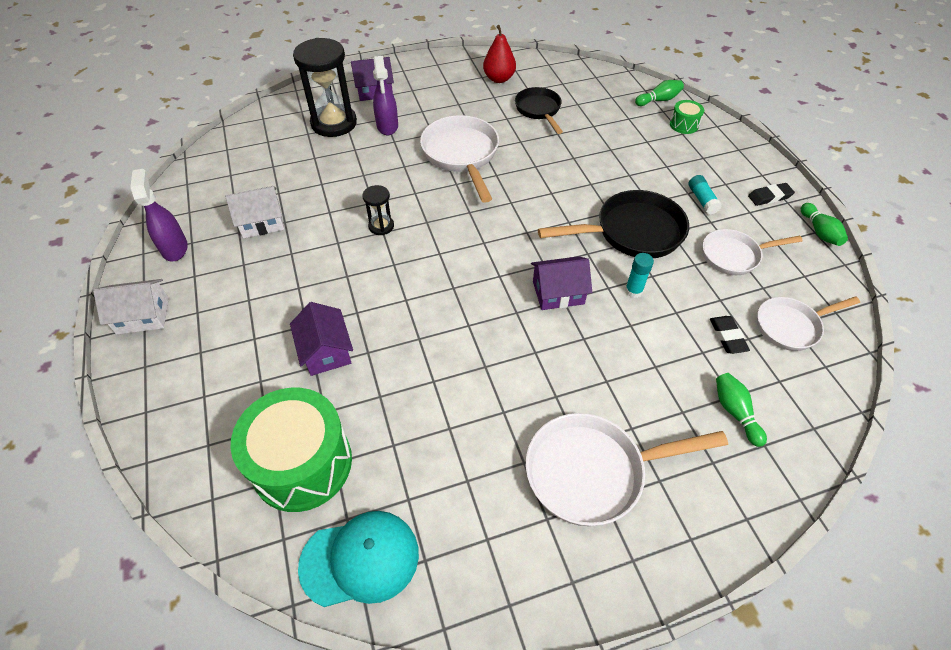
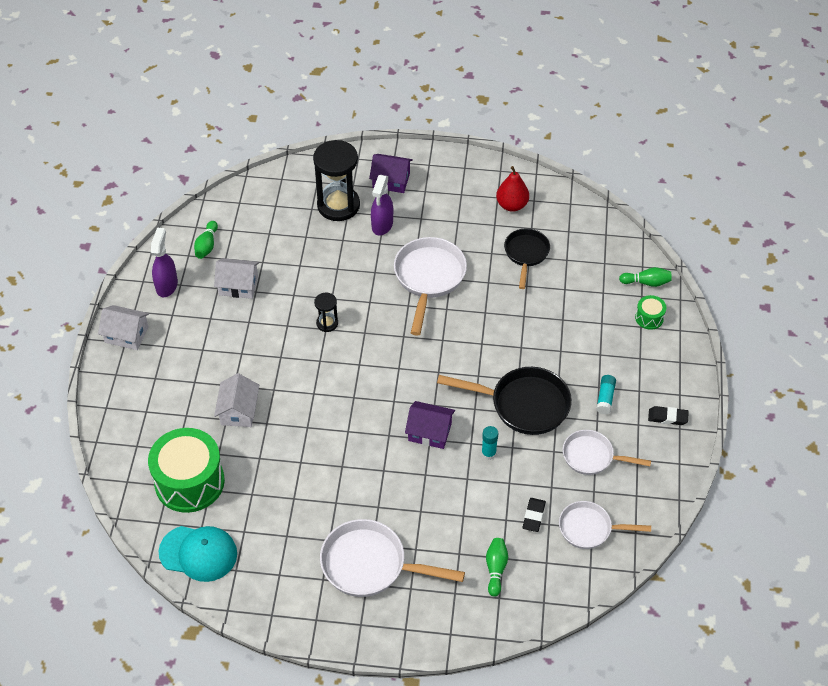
camera: 25 degrees right, 0 degrees up
(326, 351) = (238, 411): purple house -> white house
(819, 232) = (683, 464): green bowling pin -> green bowling pin (207, 245)

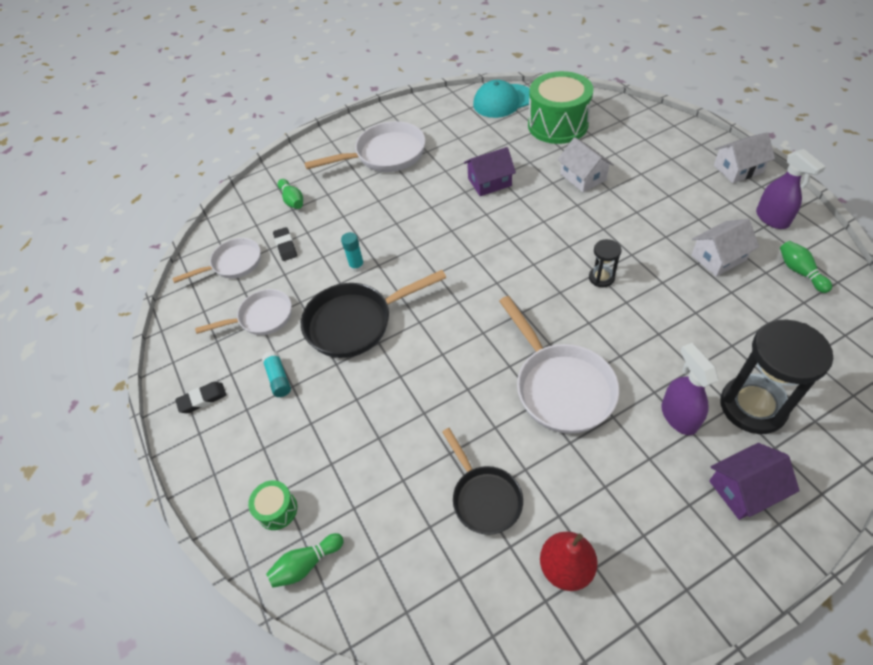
camera: 150 degrees right, 0 degrees up
(429, 432) = (420, 252): purple house -> purple house (489, 182)

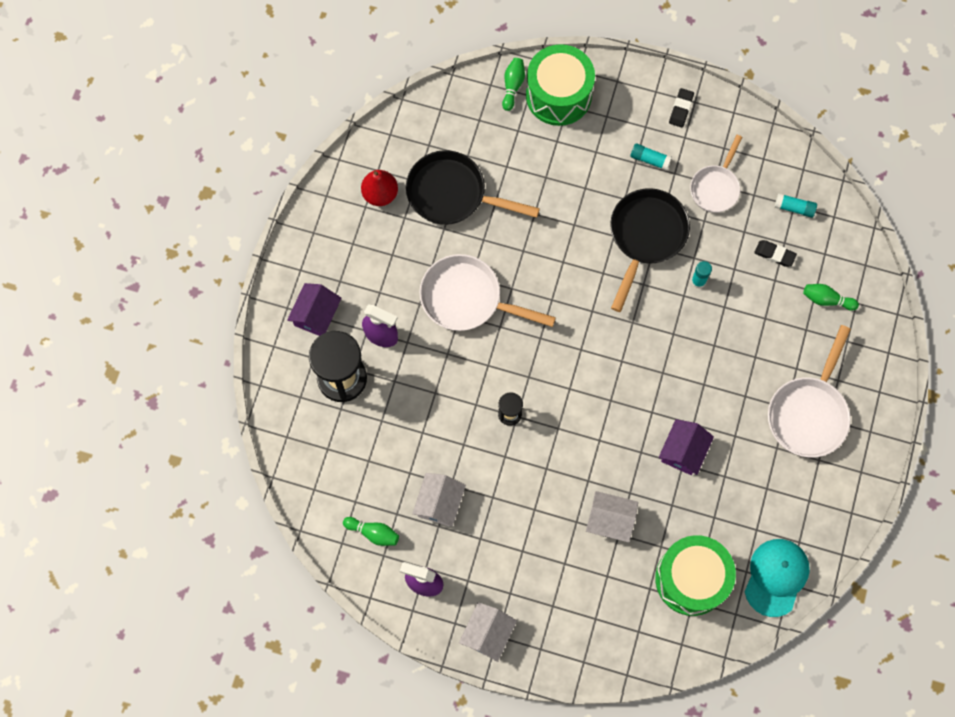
camera: 130 degrees right, 20 degrees up
(233, 264) = (794, 208): white pan -> turquoise glue stick
(277, 510) = (558, 95): green drum -> green drum, size x2.26
(484, 497) = (452, 194): black pan -> black pan, size x1.57

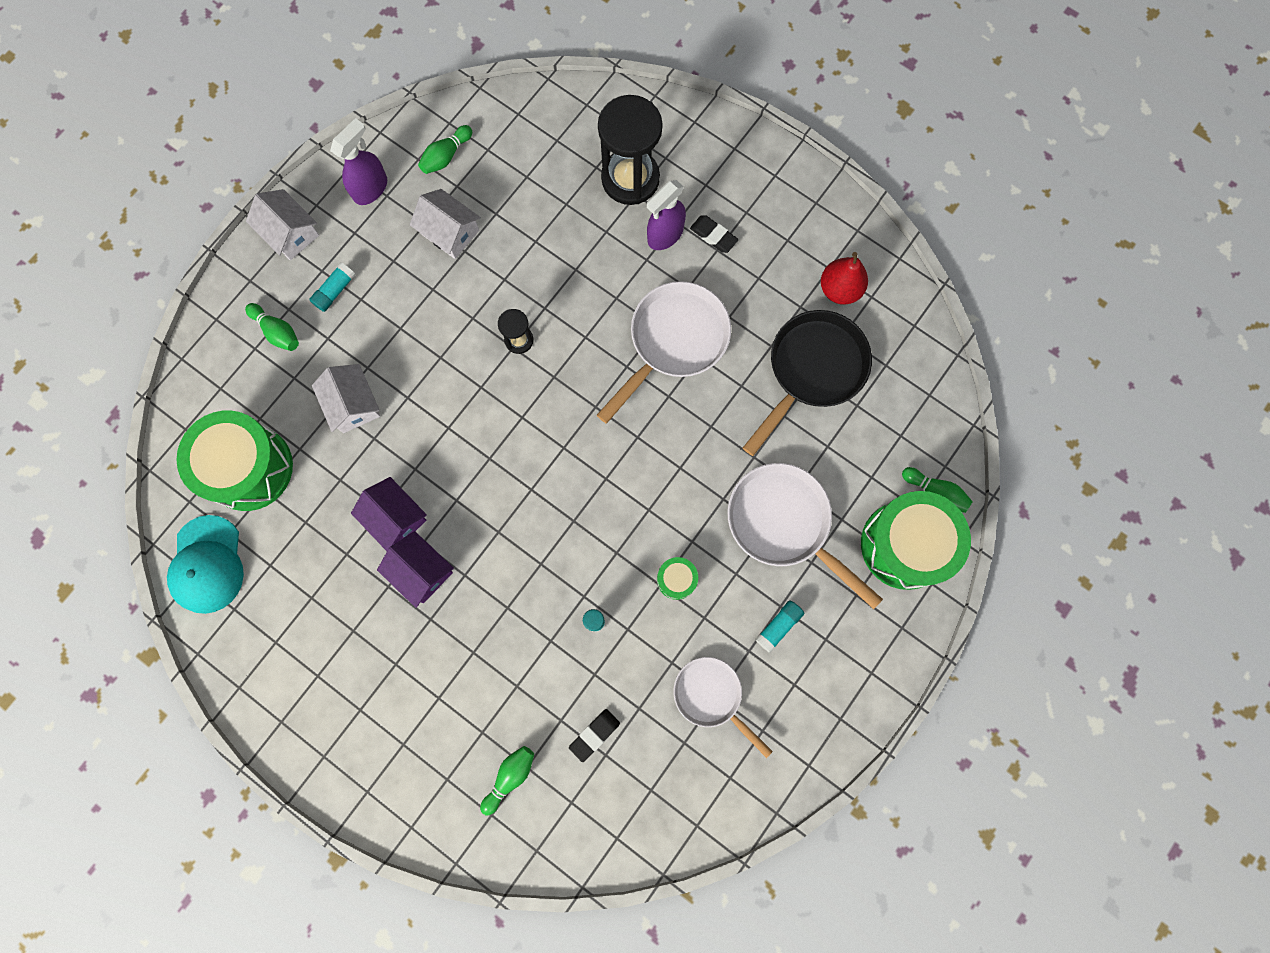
camera: 110 degrees right, 5 degrees up
(316, 315) = (714, 175): purple house -> purple house (421, 571)
(575, 606) = (277, 331): none -> green bowling pin
(610, 520) = (353, 404): white house -> white house turned 60 degrees counterclockwise
(645, 237) = (676, 579): black pan -> green drum
(681, 109) = (836, 696): black eraser -> black eraser (713, 236)
(776, 577) = (207, 564): turquoise cap -> turquoise cap turned 45 degrees clockwise
(794, 208) = (647, 789): turquoise glue stick -> turquoise glue stick (335, 291)
(809, 413) = (377, 688): white pan -> white pan (784, 524)

